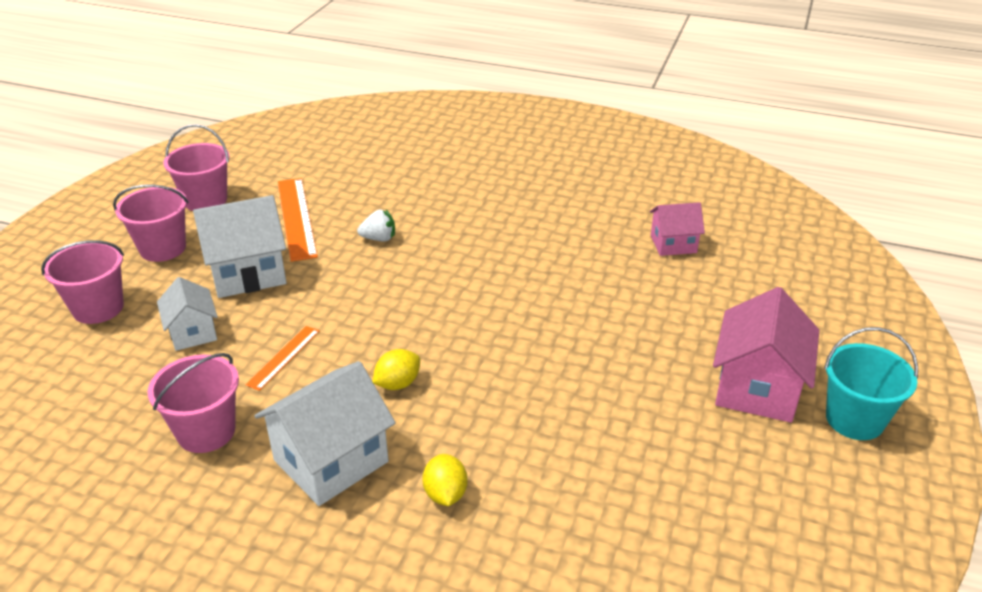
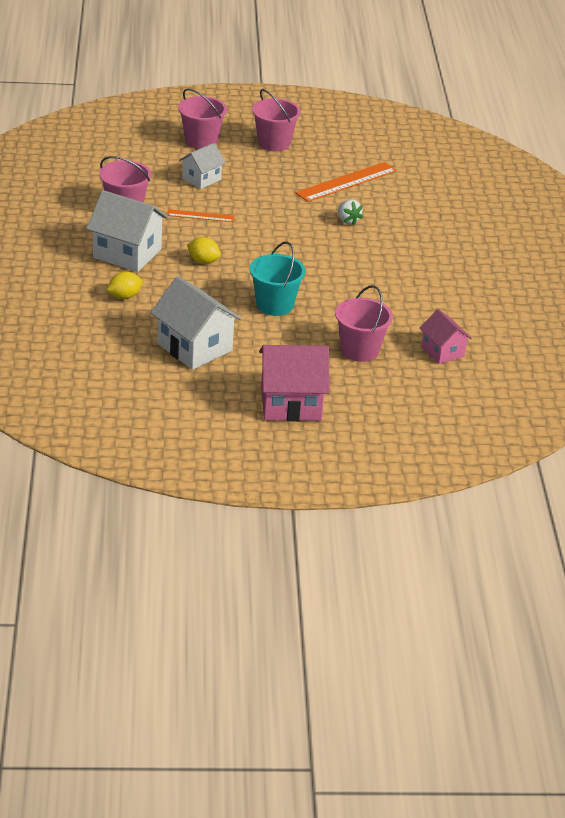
camera: 65 degrees right, 0 degrees up
(205, 200) = (338, 142): pink bucket -> pink bucket (360, 350)
(247, 273) = (271, 181): white house -> white house (194, 347)
(854, 419) = (284, 448): turquoise bucket -> turquoise bucket (274, 305)

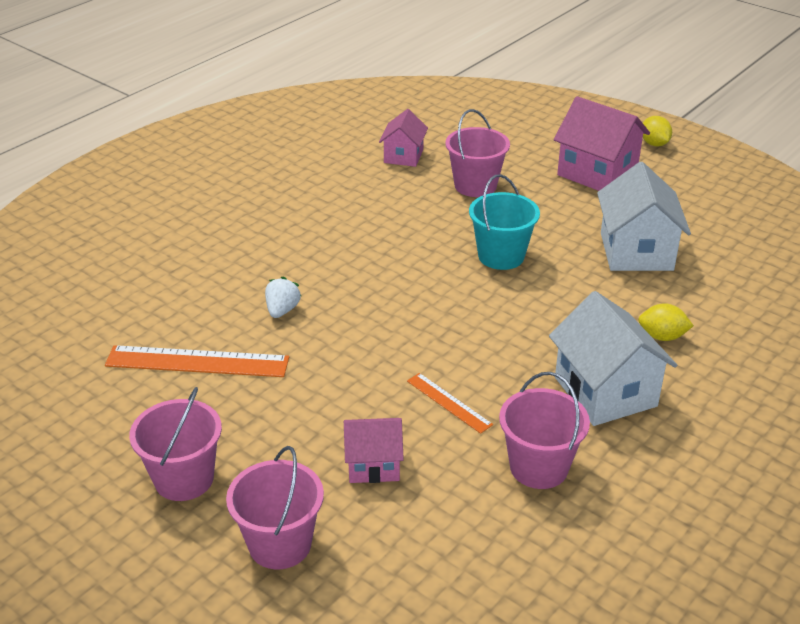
camera: 135 degrees left, 0 degrees up
(201, 179) = (373, 465): white house -> pink house
(203, 261) = (520, 338): yellow lemon -> yellow lemon (654, 144)

